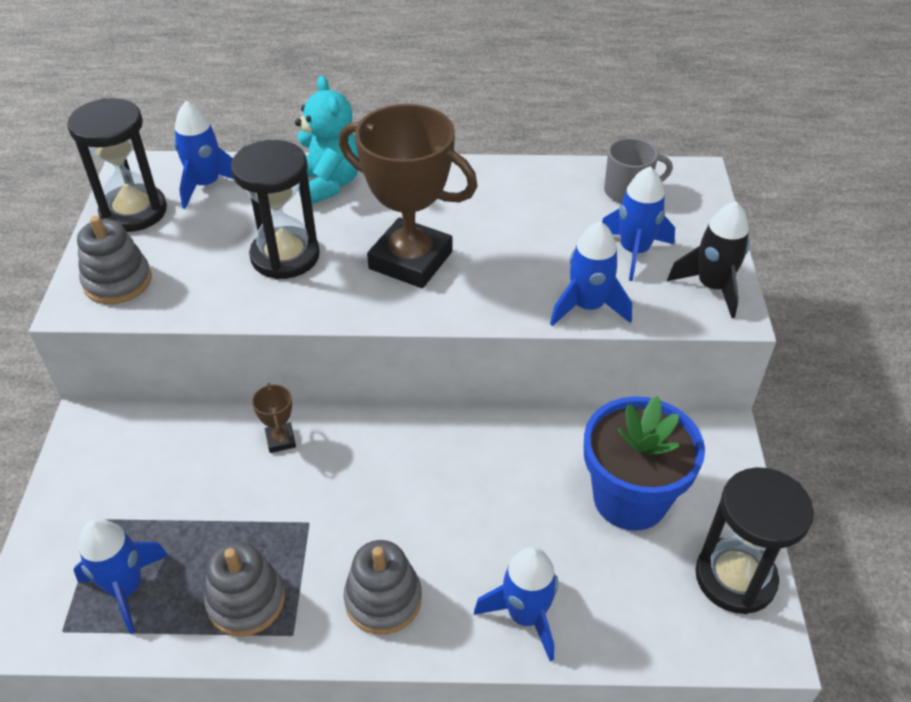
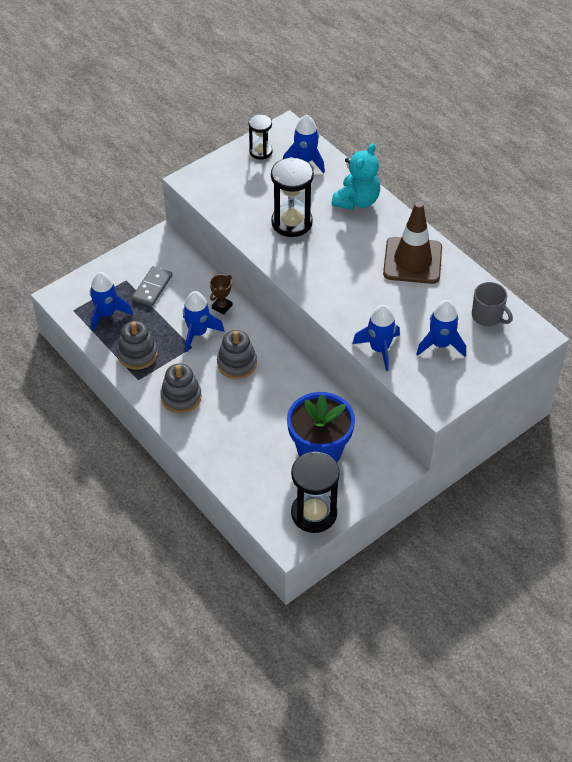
camera: 50 degrees right, 5 degrees up
(117, 281) = (216, 182): grey stacking toy -> grey stacking toy (237, 363)
(134, 211) = (260, 151): black hourglass -> black hourglass, size x0.59
(152, 496) = (152, 287): none -> grey domino
(410, 260) = (338, 267): brown trophy -> none
(477, 197) = (412, 261): none -> brown traffic cone
(525, 615) = (220, 449): blue rocket -> blue rocket (198, 333)
(712, 287) = (447, 388): black rocket -> none

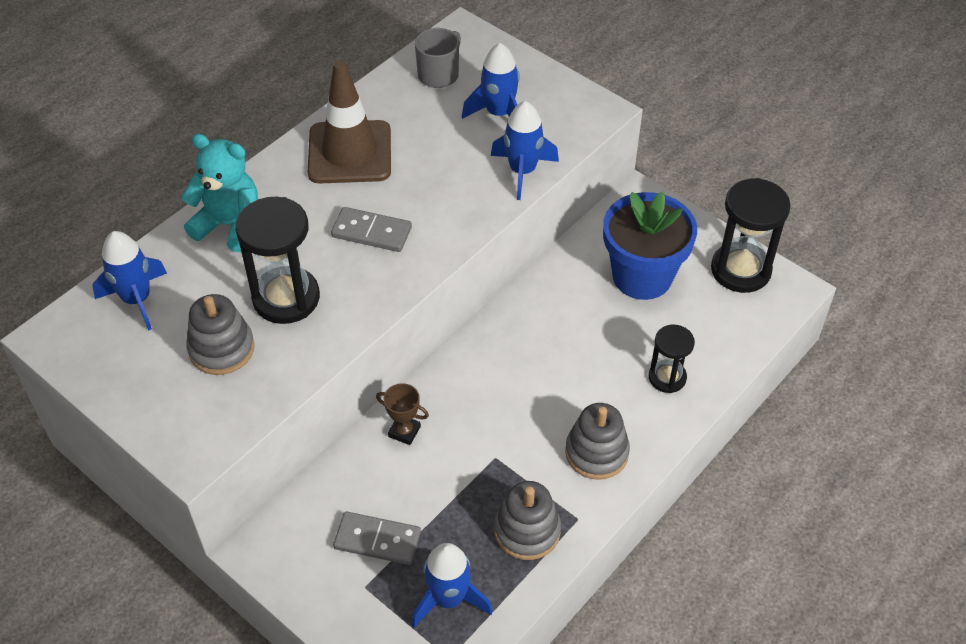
camera: 100 degrees left, 0 degrees up
(198, 333) = (465, 454): blue rocket -> none
(237, 363) = (515, 392): grey stacking toy -> grey stacking toy (221, 349)
(260, 151) = (113, 364): black hourglass -> black hourglass (667, 377)
(337, 265) = (371, 232): none -> grey domino

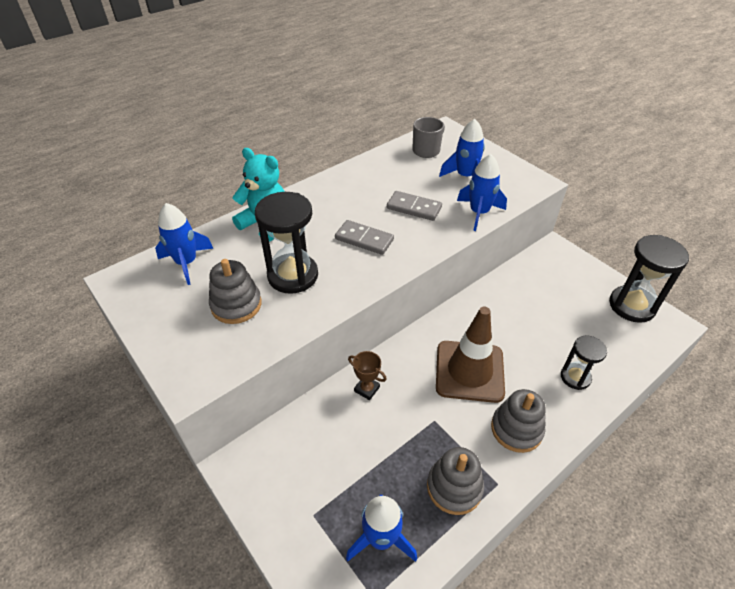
camera: 10 degrees right, 5 degrees down
(350, 152) = (358, 188): brown traffic cone -> brown traffic cone (469, 371)
(377, 540) = (331, 475): grey domino -> grey domino (414, 208)
(642, 276) = (557, 301): blue flower pot -> none

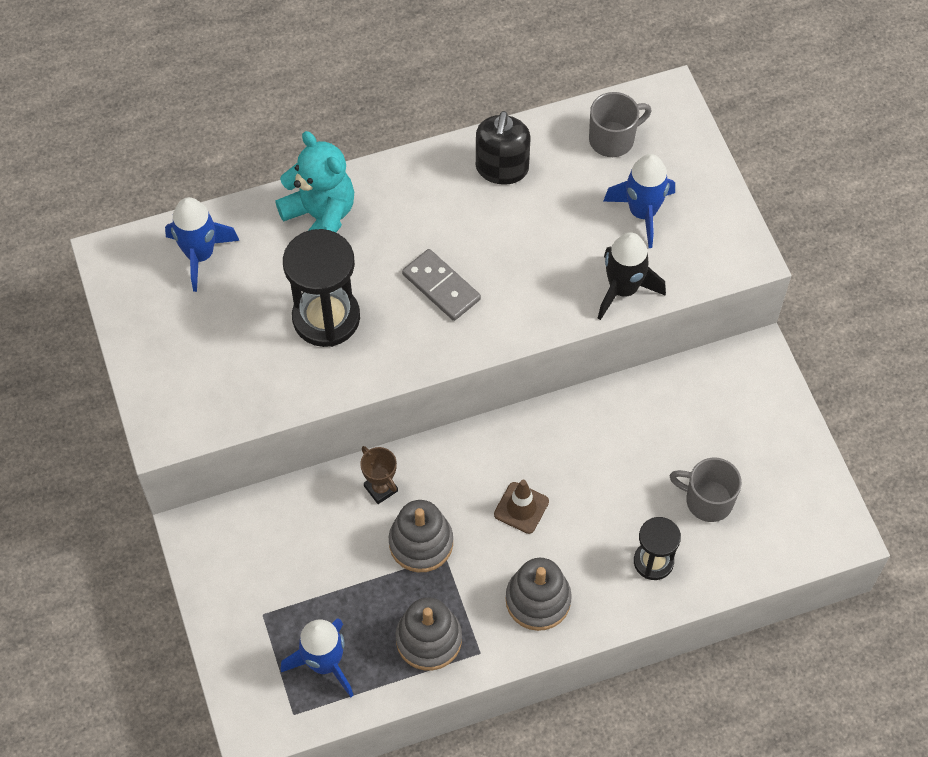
camera: 20 degrees right, 15 degrees up
(236, 305) = (243, 341): grey stacking toy -> grey stacking toy (421, 543)
(370, 176) = (502, 168): none -> black soap dispenser
(414, 208) = (535, 251): grey domino -> none
(469, 371) = (521, 508): brown traffic cone -> brown traffic cone, size x0.49
(479, 213) = (623, 289): blue rocket -> black rocket
(582, 330) = (707, 500): none -> grey mug
(632, 306) = (805, 487): black hourglass -> none

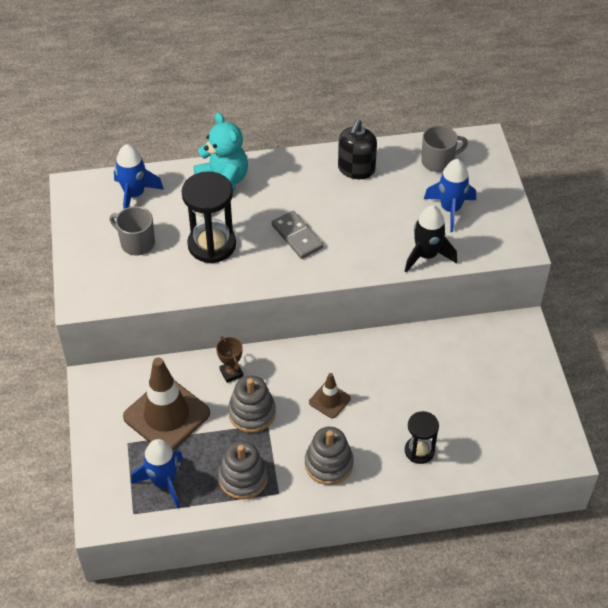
camera: 10 degrees right, 10 degrees down
(306, 565) = (166, 415): none -> brown traffic cone
(707, 500) = (467, 415): grey mug -> grey mug (137, 243)

